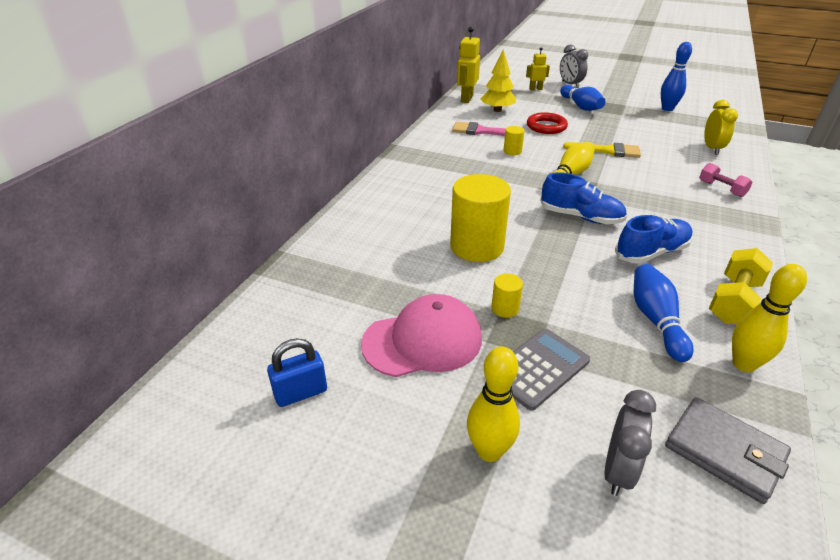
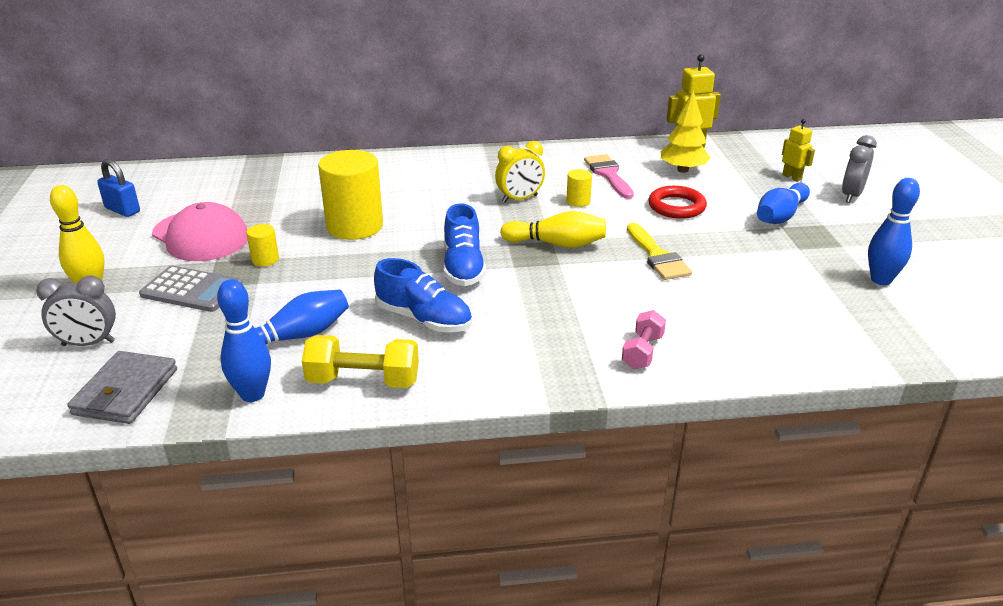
camera: 60 degrees right, 5 degrees down
(712, 148) = (775, 332): yellow clock -> yellow clock (520, 199)
(743, 364) = (252, 394): yellow bowling pin -> blue bowling pin

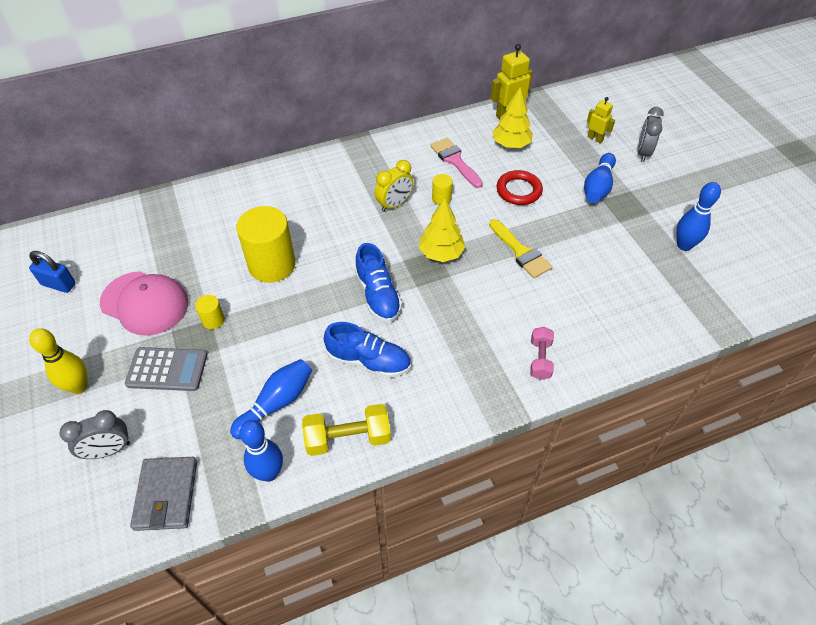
camera: 15 degrees left, 20 degrees up
(557, 244) = (441, 253): yellow bowling pin -> yellow tree

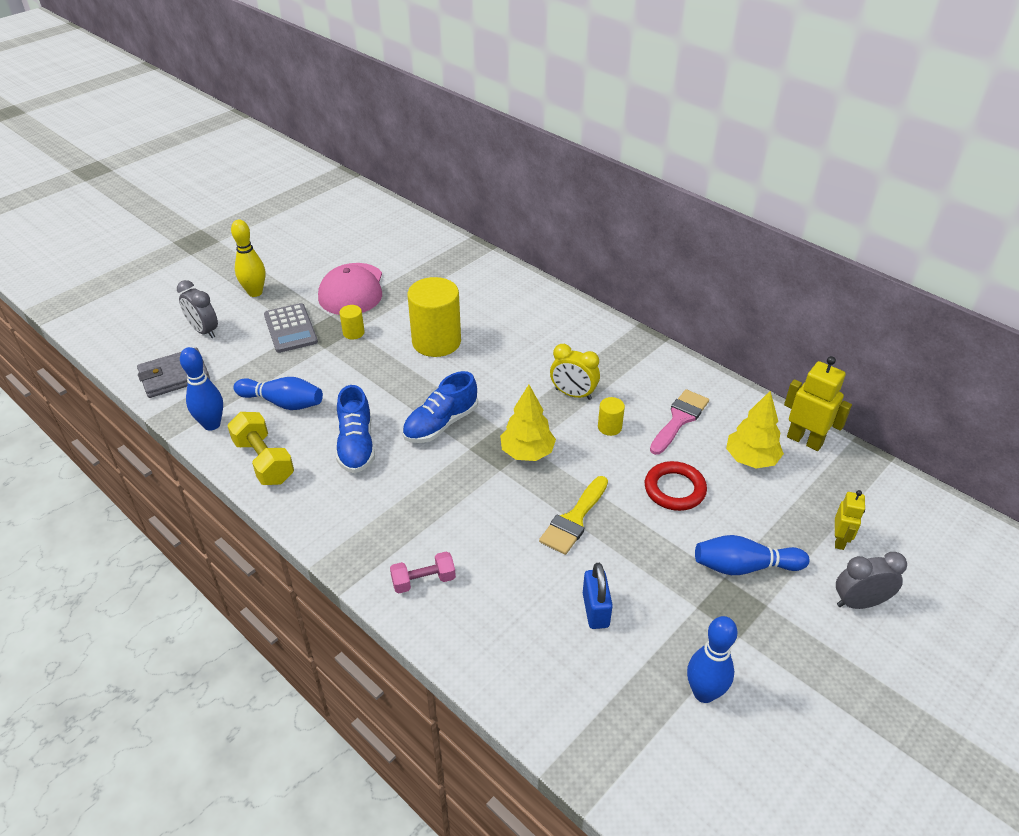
camera: 65 degrees right, 10 degrees down
(58, 284) = (347, 241): blue padlock -> blue padlock (595, 610)

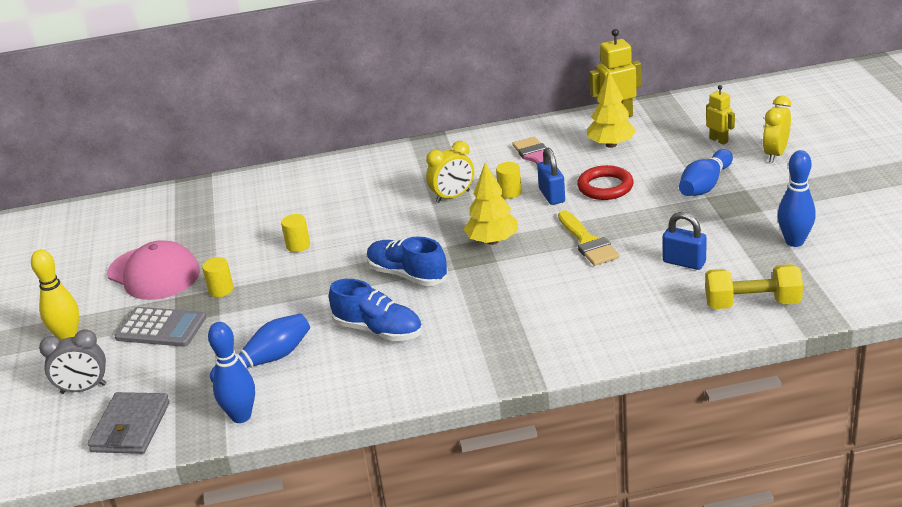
camera: 50 degrees left, 10 degrees down
(264, 461) = (334, 393): yellow dumbbell -> yellow dumbbell (752, 303)
(423, 580) = (576, 337): pink dumbbell -> none
(436, 342) = (298, 245): yellow cylinder -> yellow cylinder, size x0.45
(441, 424) = (407, 275): blue shoe -> blue shoe turned 135 degrees clockwise
(628, 458) = (552, 195): none -> blue padlock
(859, 602) = (775, 154): grey clock -> yellow clock

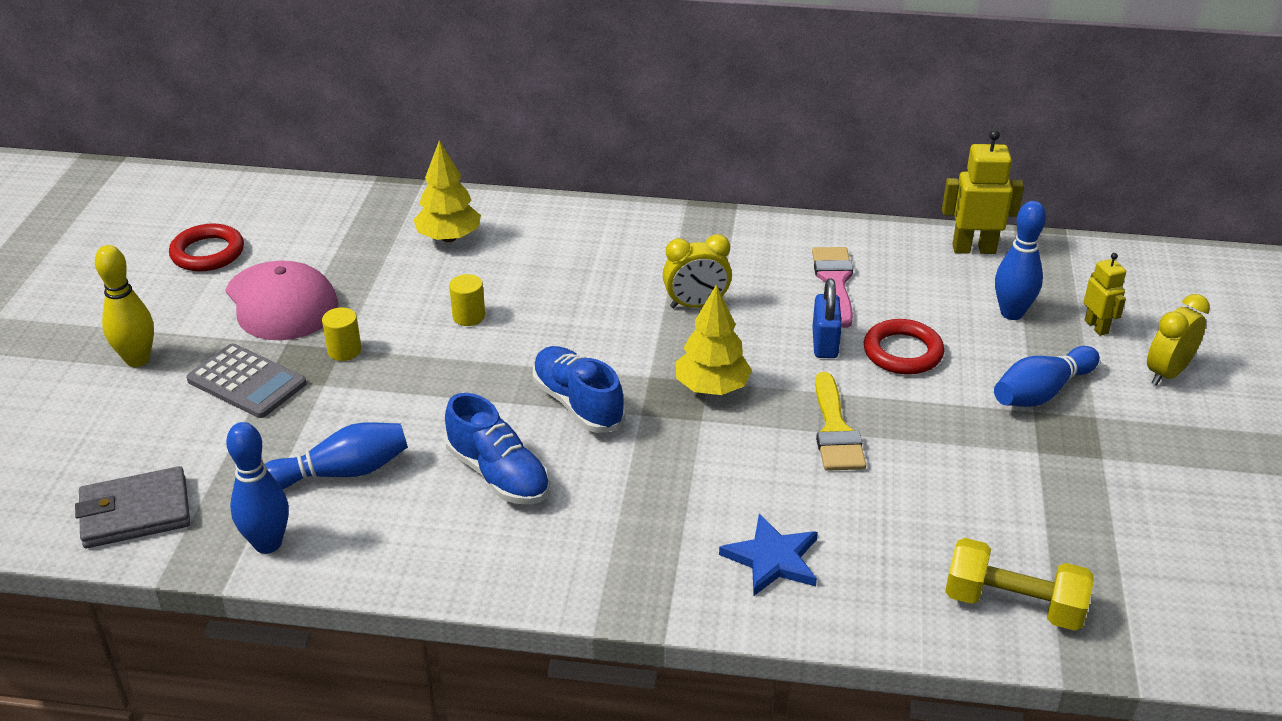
camera: 15 degrees right, 5 degrees up
(77, 259) = (208, 253): none -> red ring
(83, 389) = (114, 438): grey clock -> none
(131, 427) = (135, 512): grey wallet -> grey wallet turned 45 degrees clockwise
(509, 192) = (772, 321): yellow cylinder -> none
(589, 323) = (772, 559): none -> blue star
(611, 145) = (944, 289): yellow tree -> yellow tree (449, 238)
(684, 262) = (950, 505): blue padlock -> none
(794, 242) = (1124, 524): blue bowling pin -> blue bowling pin (1011, 313)

